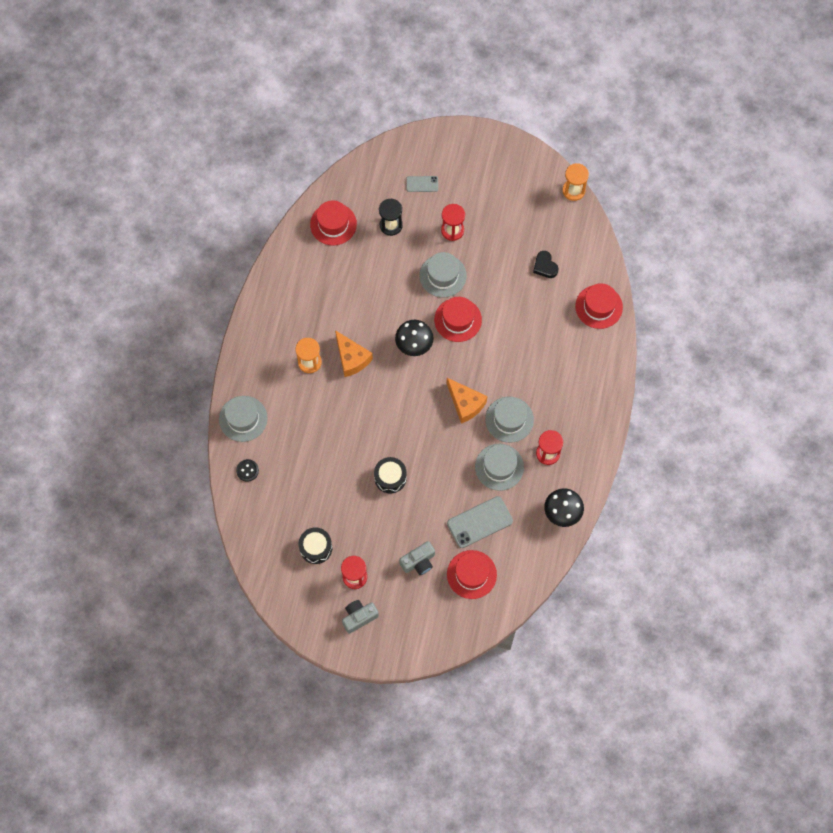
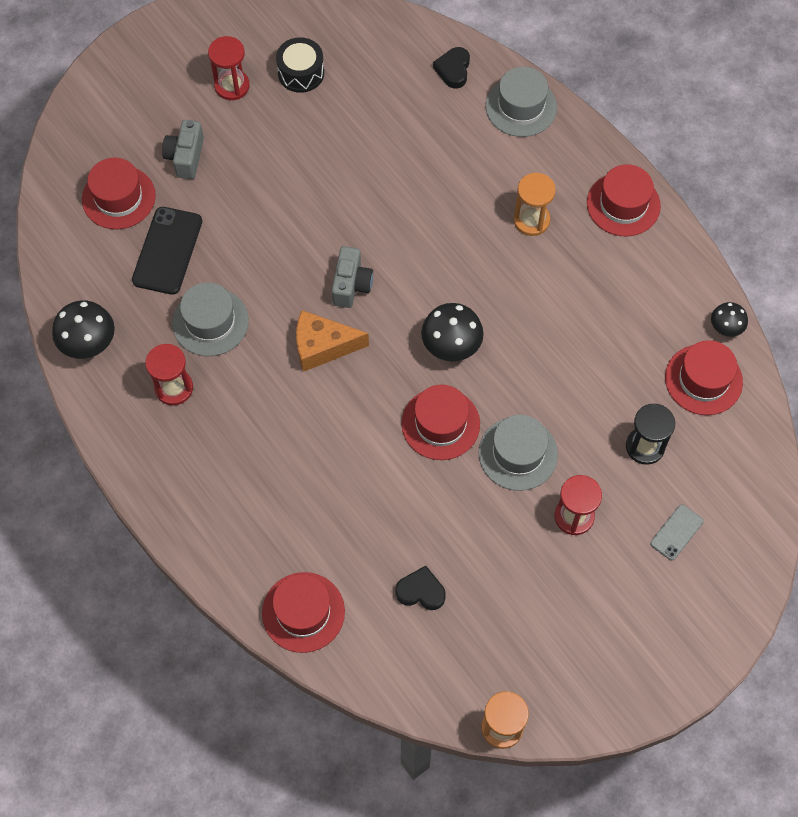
camera: 130 degrees right, 5 degrees down
(247, 470) = (453, 70): black button -> black heart
(263, 326) = (623, 204): none -> red hat
(296, 233) = (725, 329): none -> black mushroom
(351, 358) = (496, 267): orange cheese -> none
(359, 617) = (185, 59): grey camera -> grey camera (351, 285)
(390, 478) = (309, 200): black drum -> none
(479, 522) = (167, 251): grey phone -> black phone
(509, 419) = (256, 379): grey hat -> none

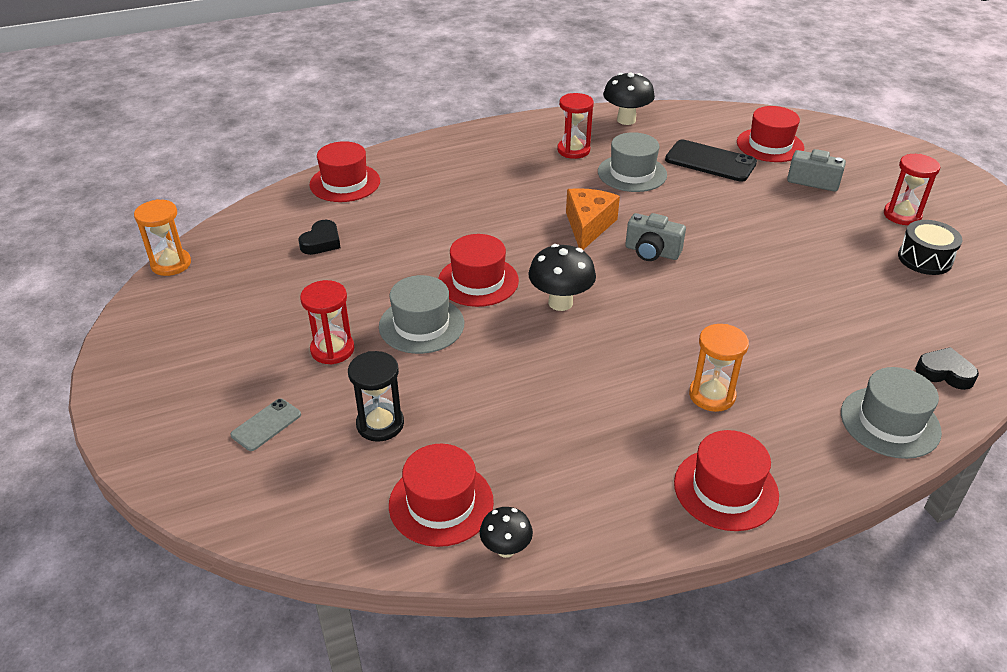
camera: 105 degrees right, 25 degrees down
(676, 532) = (266, 425): grey phone -> grey phone turned 75 degrees clockwise

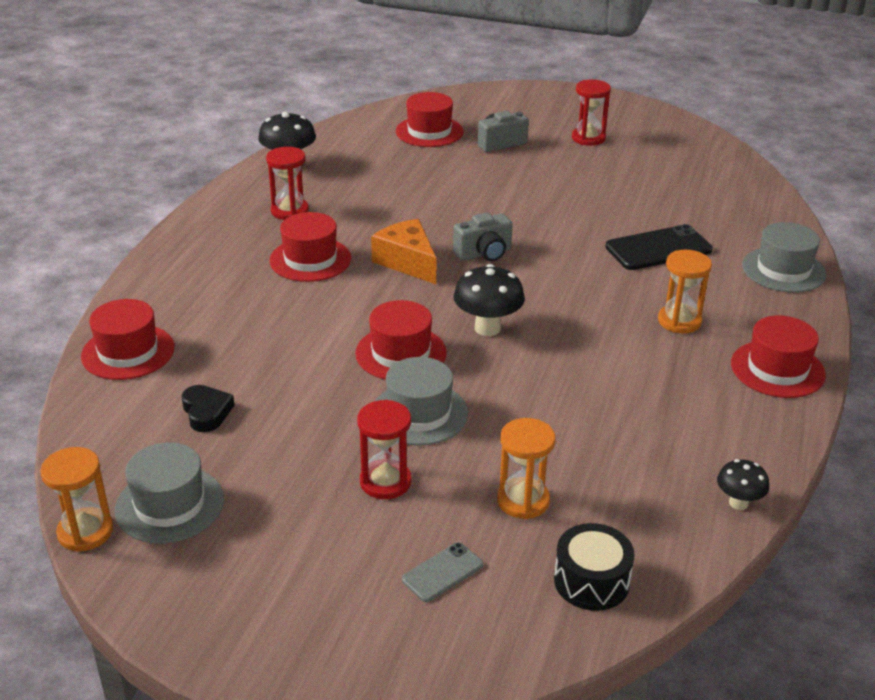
camera: 50 degrees left, 5 degrees down
(266, 425) = (442, 572): grey phone -> grey phone turned 60 degrees clockwise
(380, 424) = (523, 500): black hourglass -> orange hourglass
(441, 503) = (655, 512): red hat -> red hat (310, 259)
(632, 173) = (368, 204): grey hat -> grey hat (169, 504)
(710, 161) = (409, 165): black phone -> black phone (658, 248)
(924, 259) = (644, 160): black drum -> black drum (591, 581)
(944, 373) = (761, 223): black heart -> none

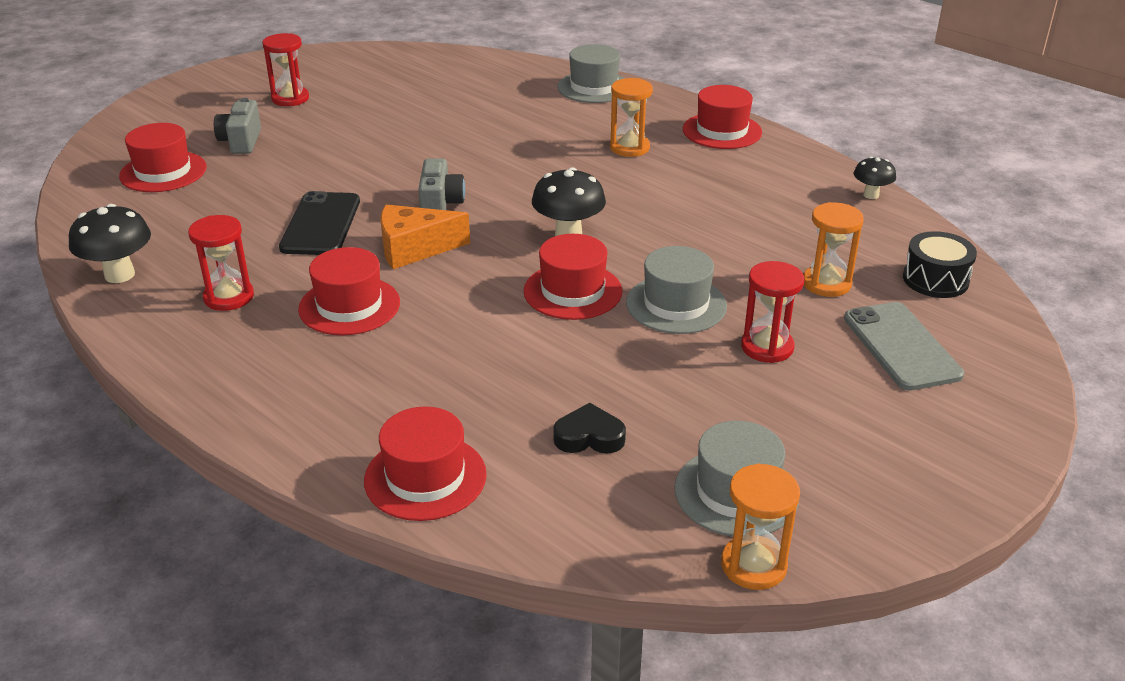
camera: 65 degrees left, 0 degrees up
(442, 572) = (901, 346): grey phone -> grey phone, size x1.80
(658, 248) = (515, 124): black phone -> black phone (321, 224)

